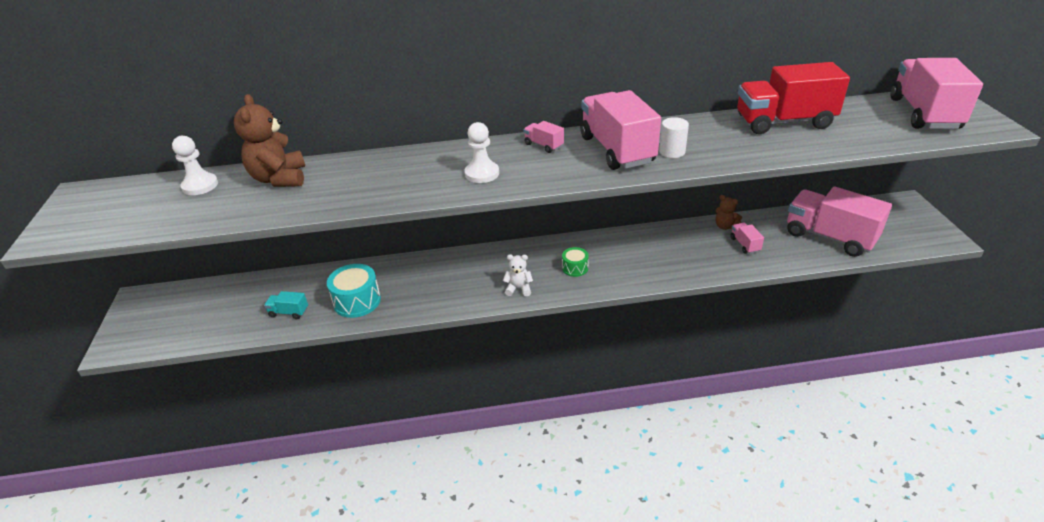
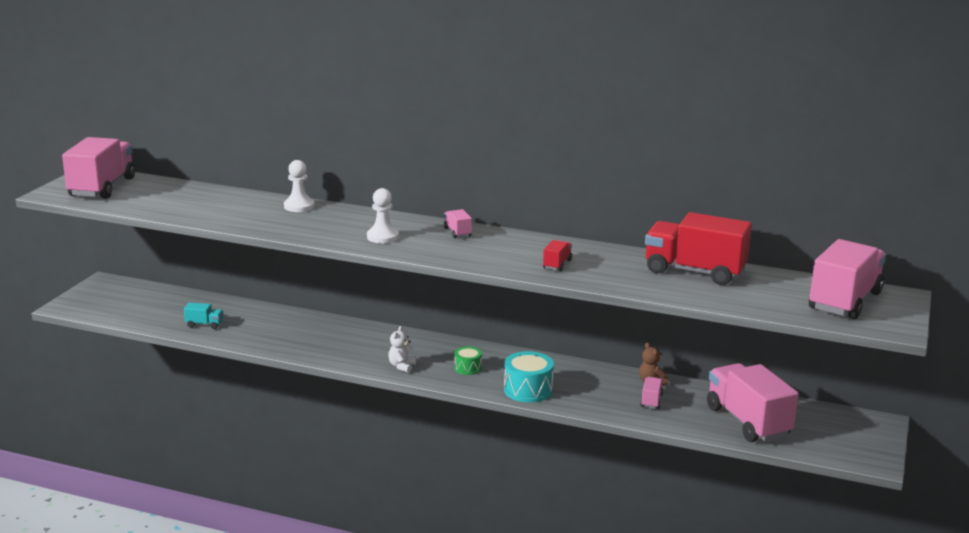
camera: 25 degrees right, 15 degrees down
(200, 186) = (174, 190): white pawn -> white pawn (299, 206)
(279, 179) = (232, 200): brown teddy bear -> none
(289, 312) = (204, 325): turquoise truck -> turquoise truck turned 150 degrees clockwise
(357, 301) = (262, 334): turquoise drum -> turquoise drum (528, 390)
(518, 288) = (402, 366): white teddy bear -> white teddy bear turned 105 degrees counterclockwise
(616, 150) = (512, 251): pink truck -> pink truck (102, 187)
(672, 152) = (557, 264): white cylinder -> red truck

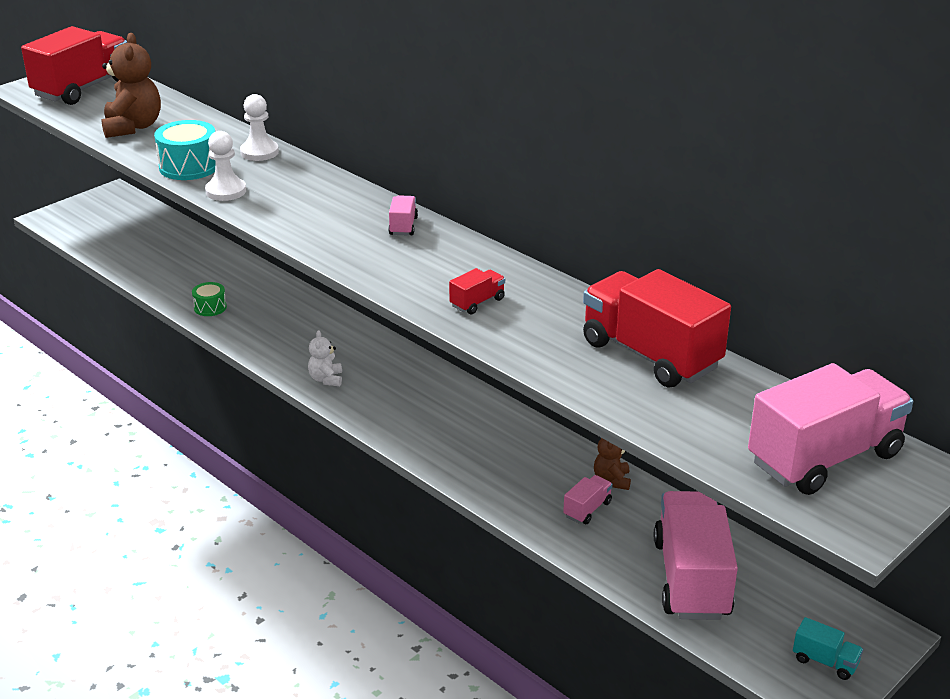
camera: 25 degrees right, 10 degrees up
(102, 187) = (83, 88): pink truck -> red truck
(178, 205) = (133, 127): none -> brown teddy bear
(204, 325) = (164, 271): turquoise truck -> turquoise truck (825, 661)
(382, 237) = (308, 216): white pawn -> white pawn (226, 191)
(402, 366) = (326, 379): white teddy bear -> white teddy bear turned 45 degrees counterclockwise
(468, 368) = (400, 400): green drum -> green drum (210, 307)
(528, 390) = (445, 451): turquoise drum -> turquoise drum (189, 166)

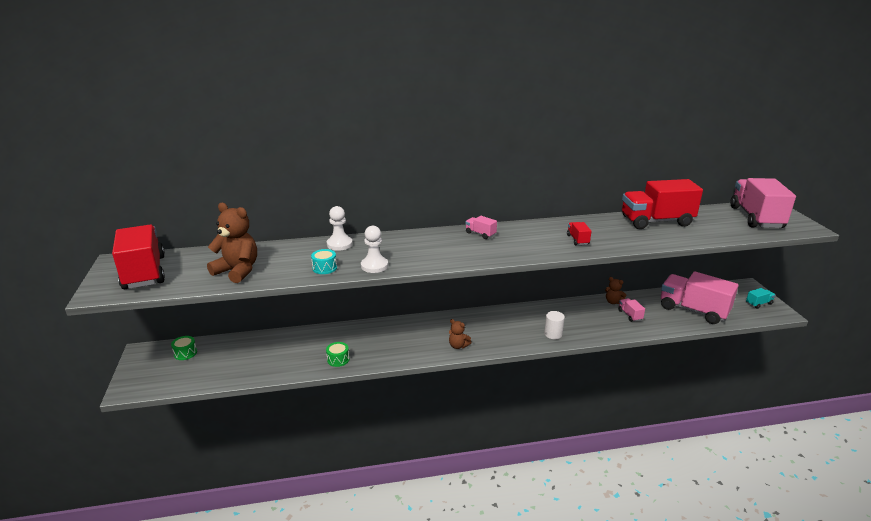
camera: 55 degrees left, 5 degrees down
(133, 215) = (185, 353): none -> green drum
(189, 166) = (324, 268): turquoise drum -> turquoise drum, size x0.58
(326, 379) = (458, 346): white teddy bear -> brown teddy bear
(442, 449) = (553, 334): none -> white cylinder

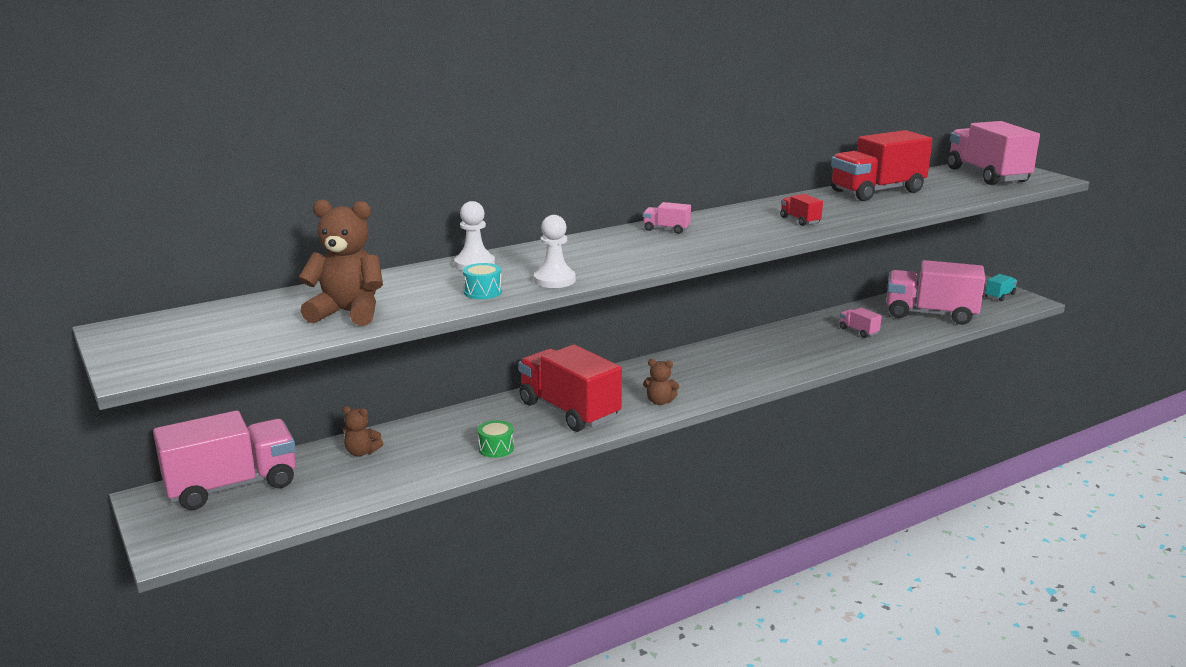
camera: 20 degrees left, 5 degrees down
(144, 272) = (188, 336): red truck -> red truck (569, 411)
(185, 353) = (232, 486): green drum -> pink truck
(553, 334) = (777, 367): white cylinder -> none
(613, 302) = (827, 320): brown teddy bear -> brown teddy bear (362, 452)

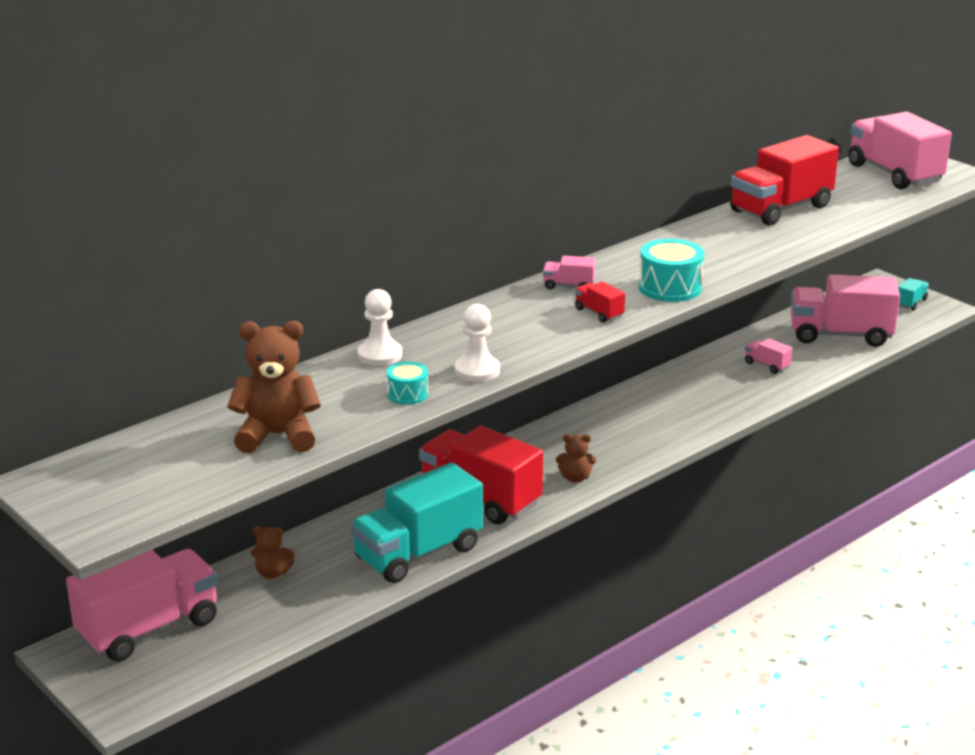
camera: 10 degrees left, 5 degrees up
(496, 448) = (418, 553): green drum -> turquoise truck
(757, 235) = (670, 288): none -> turquoise drum
(800, 220) = (709, 261): red truck -> red truck (599, 313)

